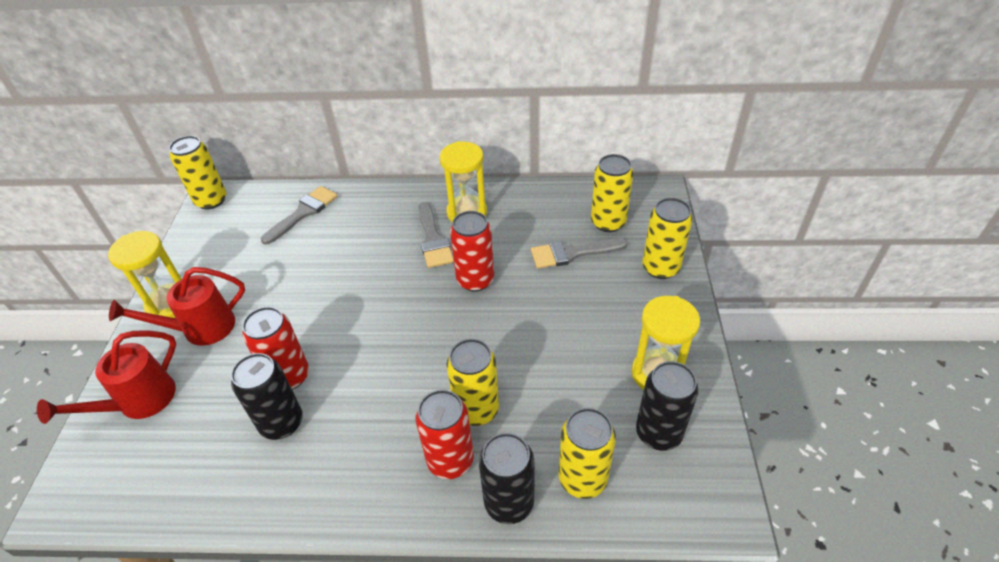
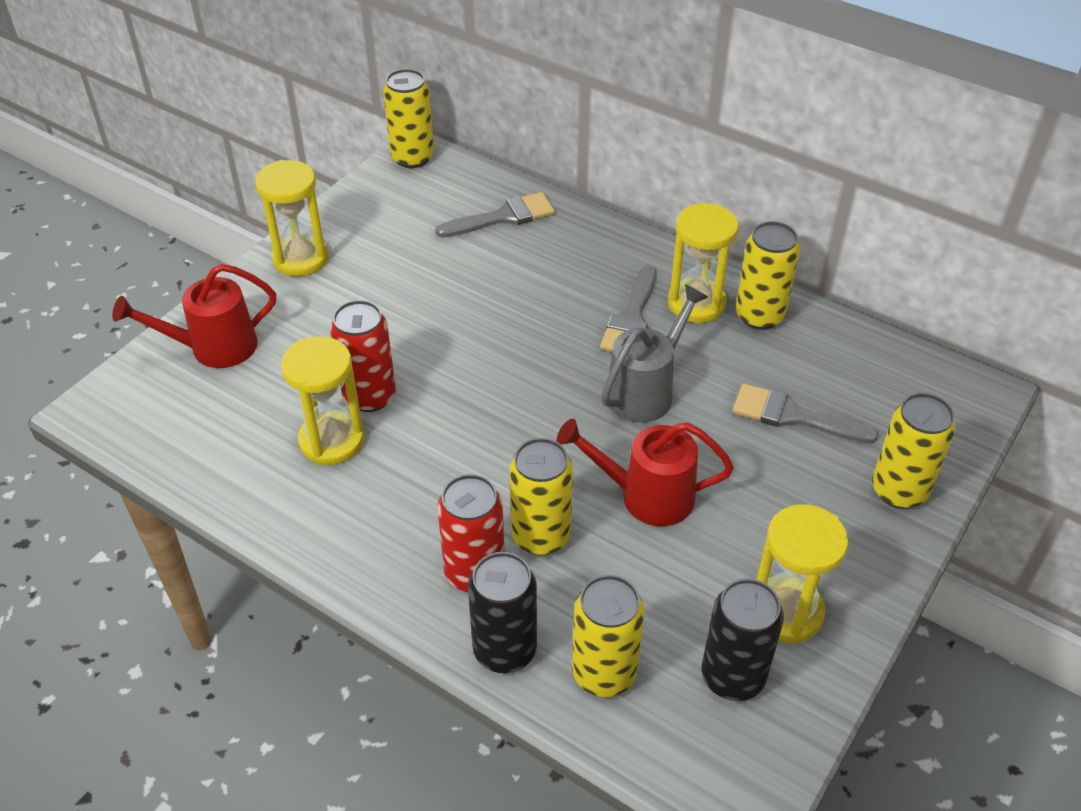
camera: 30 degrees right, 0 degrees up
(200, 329) = (314, 300): red watering can -> red watering can (645, 496)
(281, 423) = (332, 441): black can -> yellow hourglass
(475, 280) = (646, 390): red can -> grey watering can
(608, 222) = (874, 400): yellow can -> yellow can (759, 316)

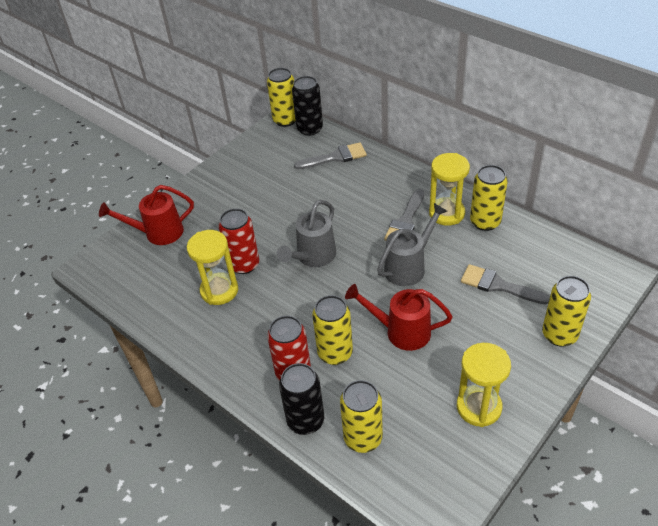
camera: 10 degrees right, 0 degrees up
(300, 258) = (213, 180): yellow hourglass -> none
(484, 380) = (312, 257): none -> grey watering can
(732, 677) = (440, 445): black can -> black can (310, 129)

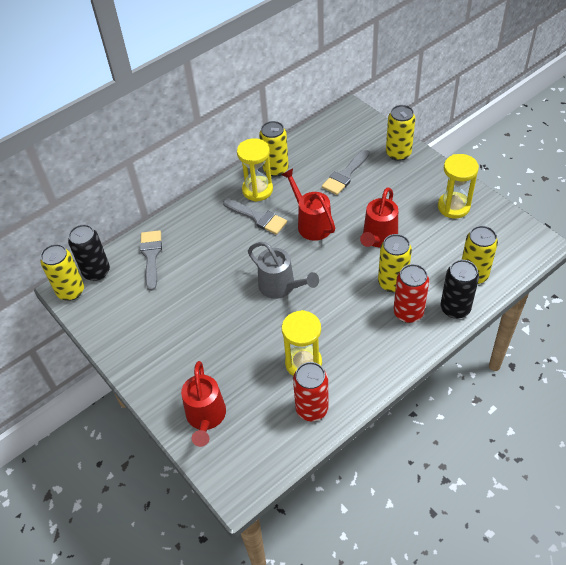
camera: 80 degrees left, 5 degrees up
(244, 264) = (275, 341): red can -> red can (312, 409)
(409, 266) = (311, 223): grey watering can -> red watering can

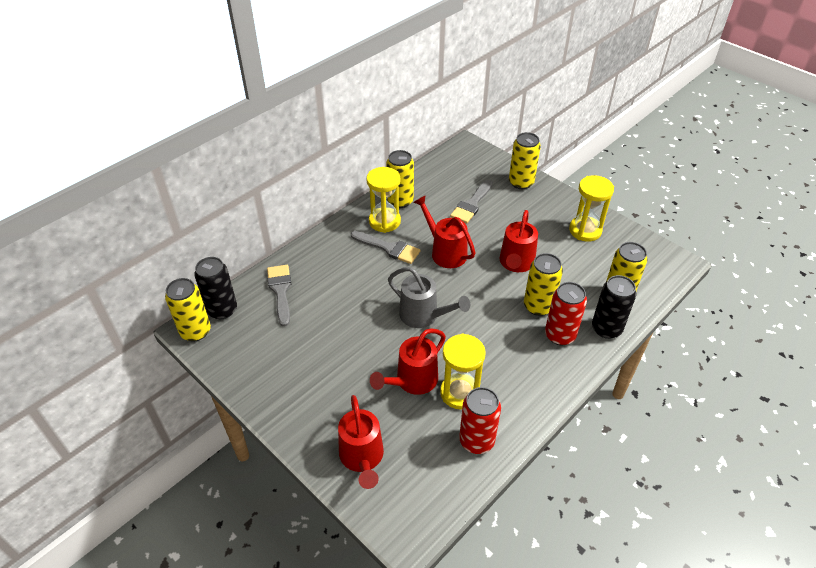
camera: 10 degrees left, 5 degrees down
(260, 349) = (412, 381): none -> red watering can

